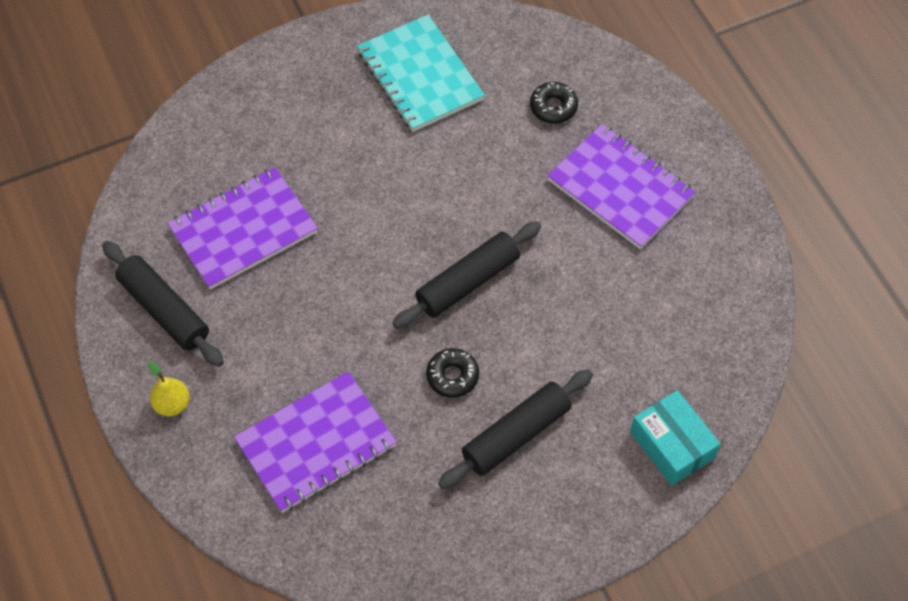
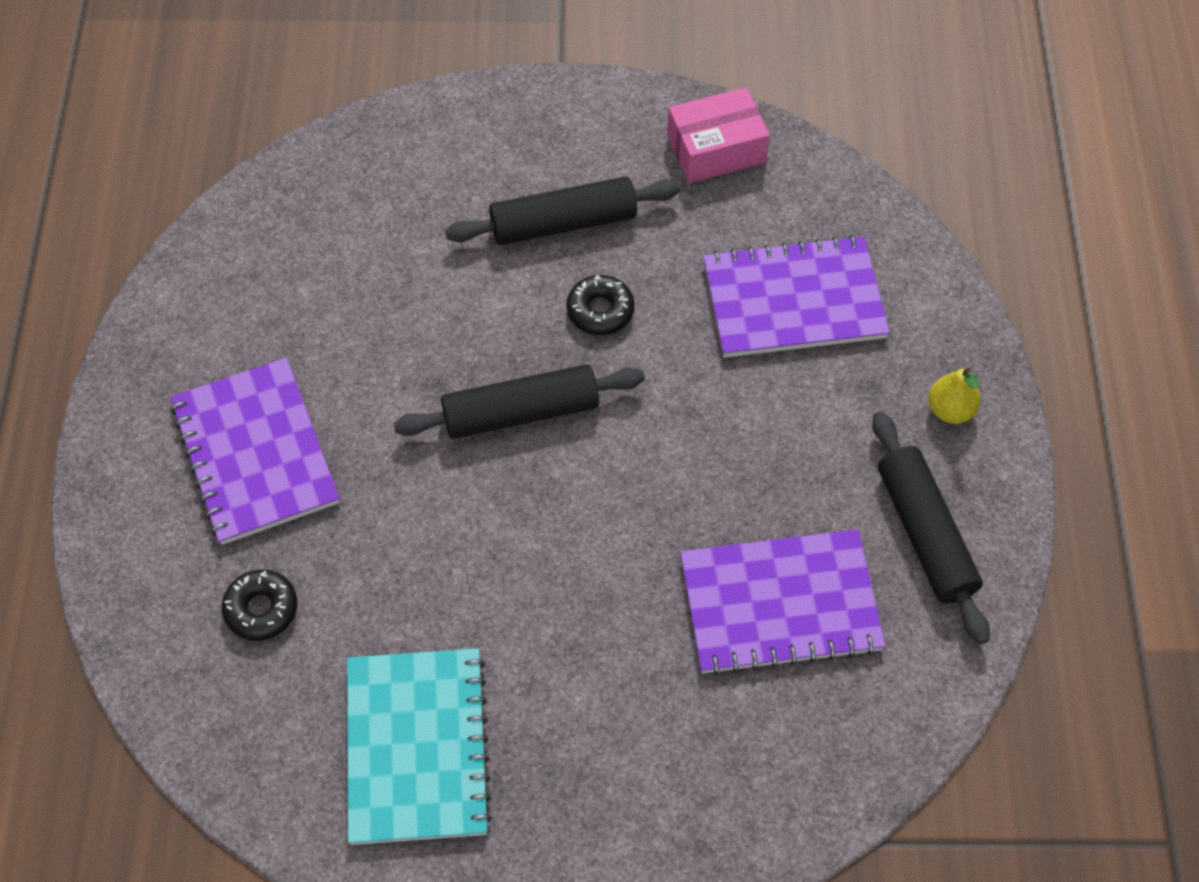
camera: 155 degrees left, 0 degrees up
(431, 553) = (716, 149): none -> pink box
(672, 445) = (403, 150): turquoise box -> none

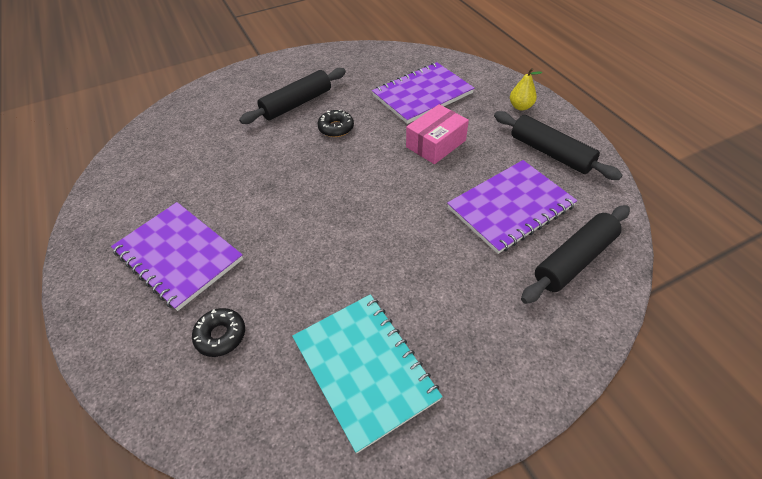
camera: 25 degrees left, 10 degrees down
(521, 412) = (322, 180): black rolling pin -> black rolling pin (574, 260)
(716, 149) = (350, 59): pink box -> pink box (436, 144)

